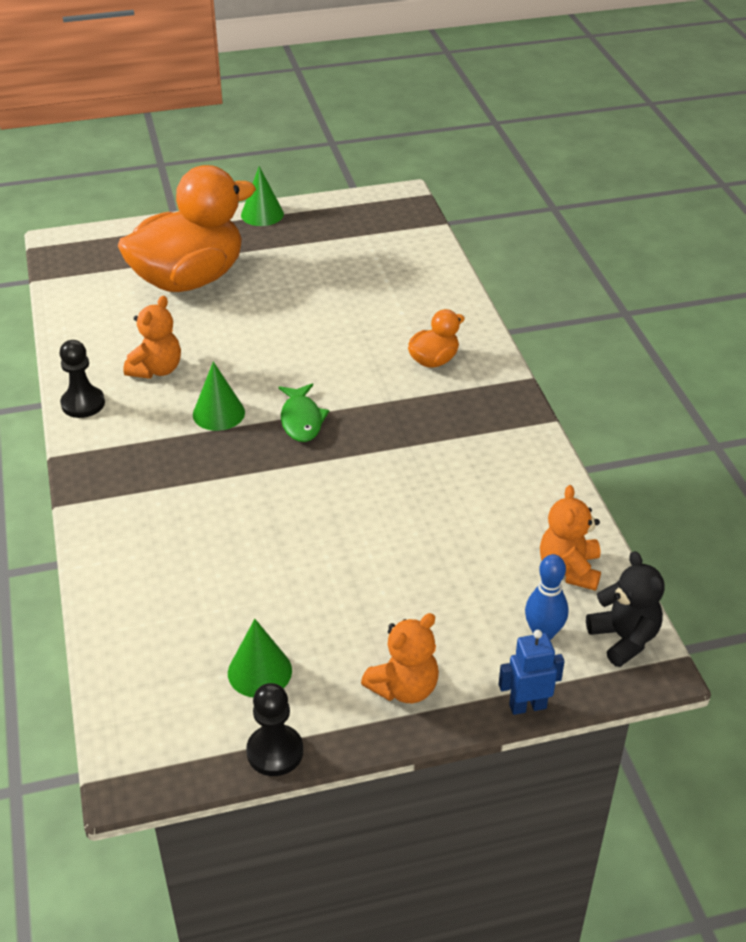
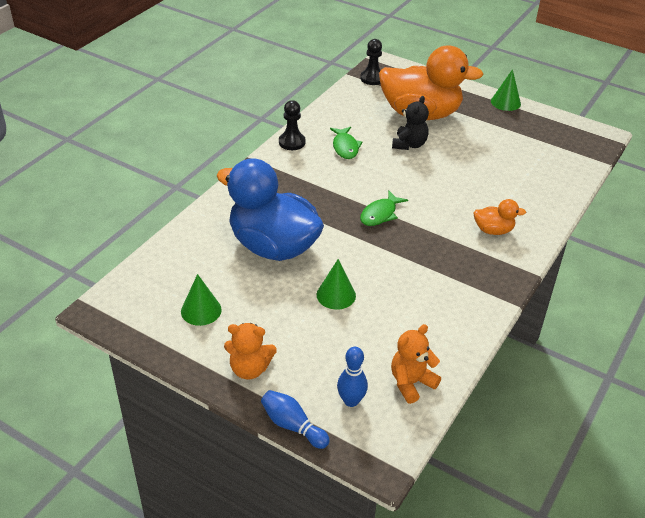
camera: 45 degrees right, 0 degrees up
(156, 369) = (345, 147): orange teddy bear -> green fish
(218, 413) = (345, 185): green cone -> green cone (336, 295)
(236, 538) = (273, 246): none -> blue duck
(275, 752) = (159, 348): black pawn -> black pawn (372, 78)
(527, 706) = (292, 426): blue robot -> blue bowling pin
(624, 638) = (389, 438): black teddy bear -> black teddy bear (409, 144)

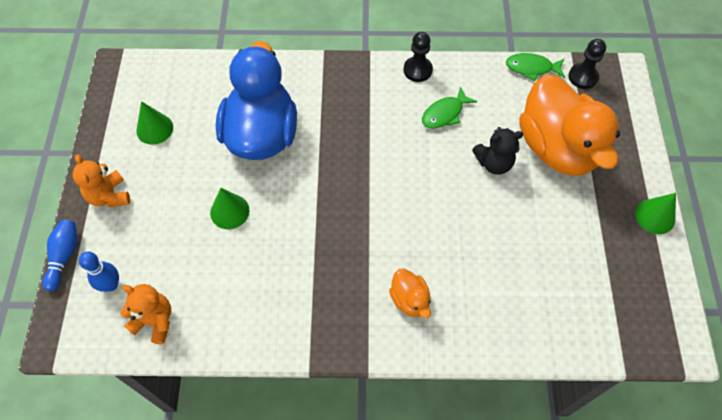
camera: 60 degrees right, 20 degrees up
(380, 214) = (363, 191): green fish -> green fish (531, 68)

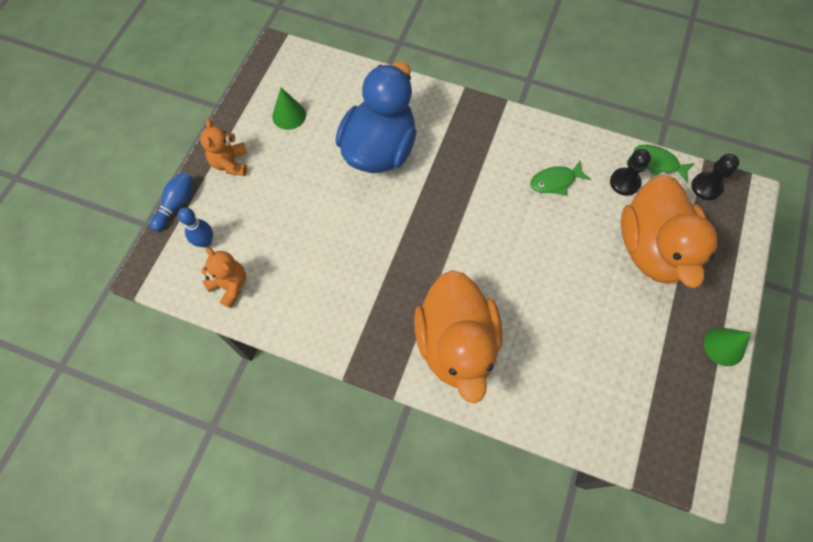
camera: 20 degrees right, 5 degrees up
(229, 211) = (326, 210): green cone -> none
(410, 300) = (456, 344): orange duck -> orange duck, size x2.32
(417, 70) = (545, 132): black pawn -> black pawn (624, 182)
(494, 163) = (584, 243): black teddy bear -> none

